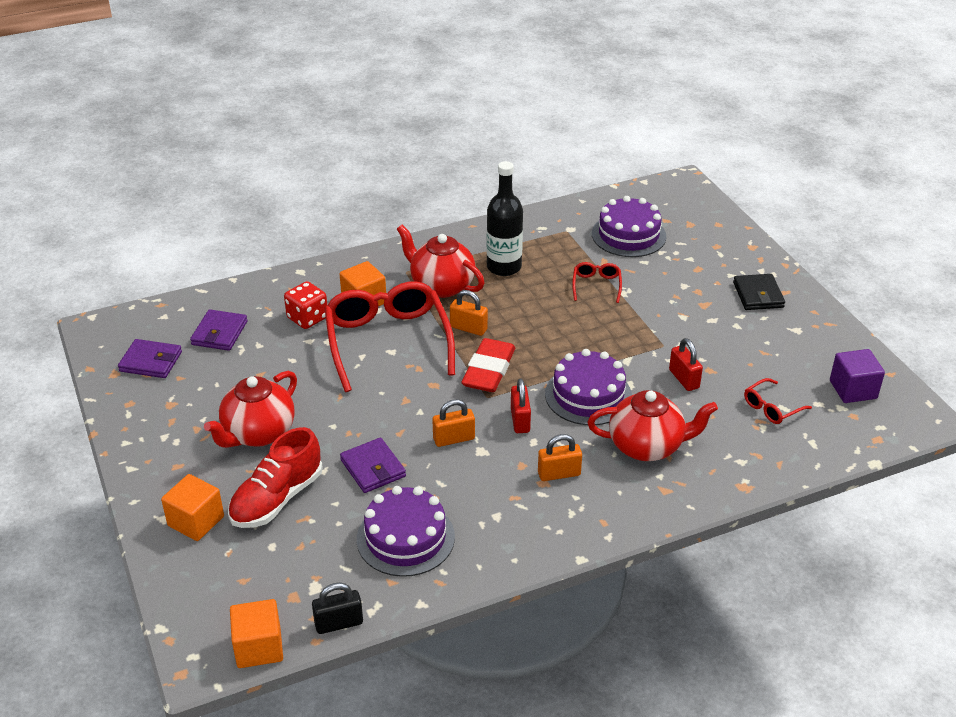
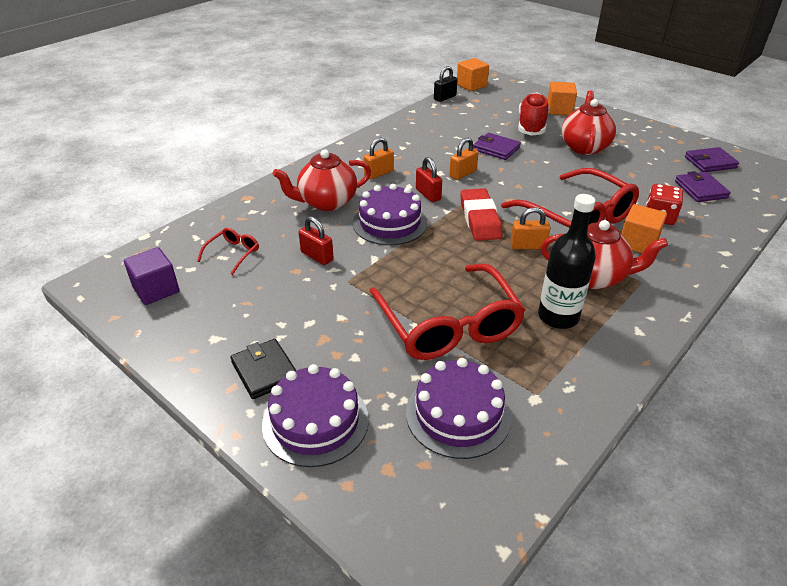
camera: 155 degrees right, 0 degrees up
(405, 538) = (444, 128): purple cake -> purple cake (315, 421)
(596, 285) = (449, 325): red glasses -> red glasses, size x2.32

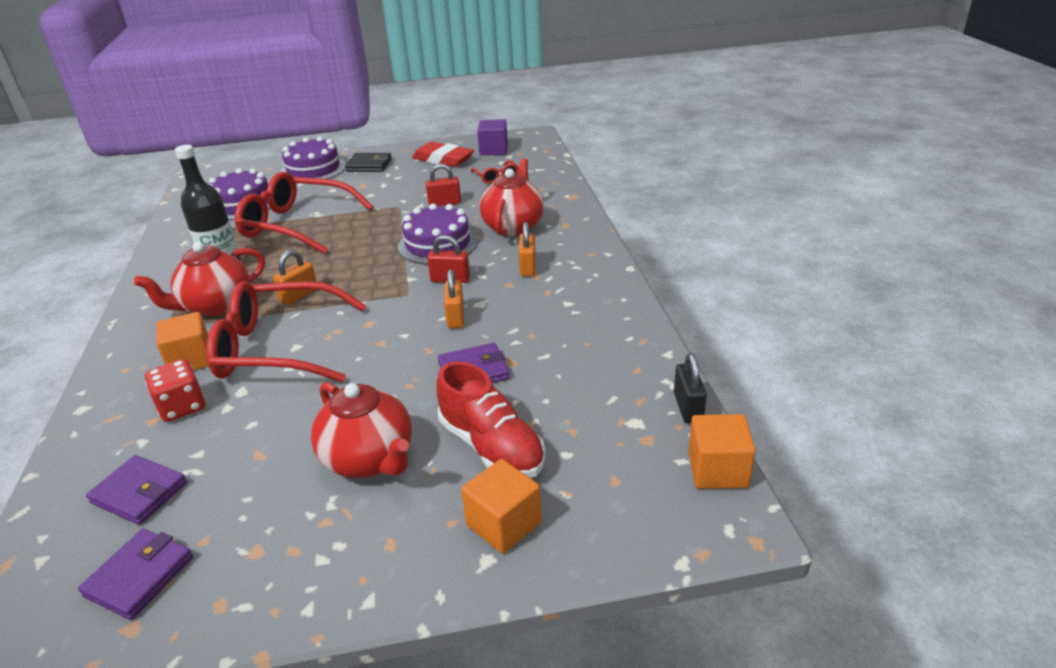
camera: 130 degrees right, 5 degrees down
(480, 219) = (371, 289): red eraser -> red eraser (443, 159)

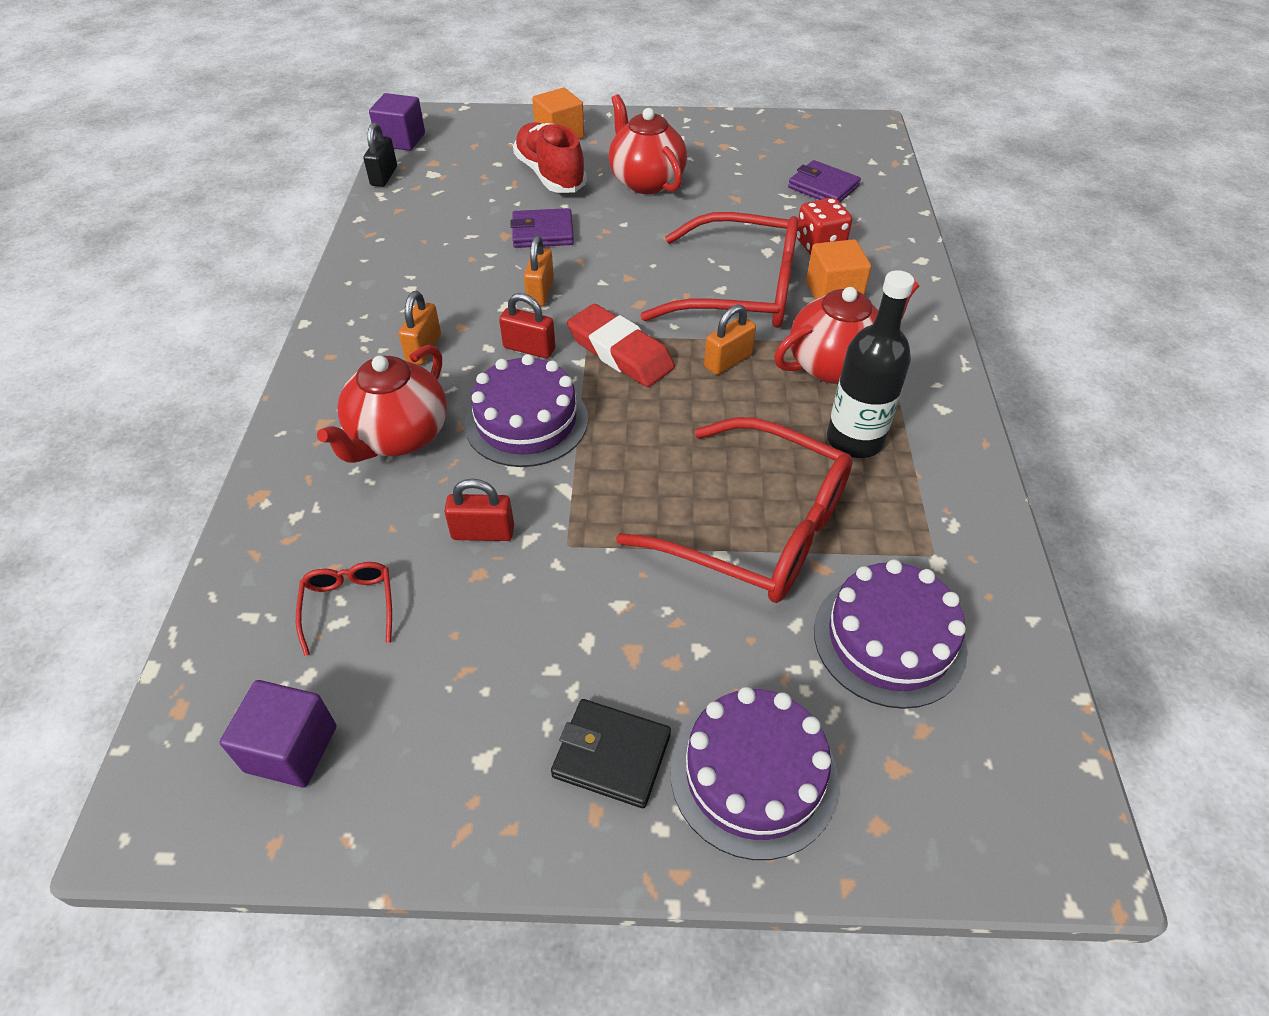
camera: 170 degrees left, 15 degrees up
(140, 576) = (797, 144): purple wallet -> none
(443, 159) = (429, 730): red eraser -> red eraser (620, 352)
(717, 470) = (401, 140): orange cube -> purple cube

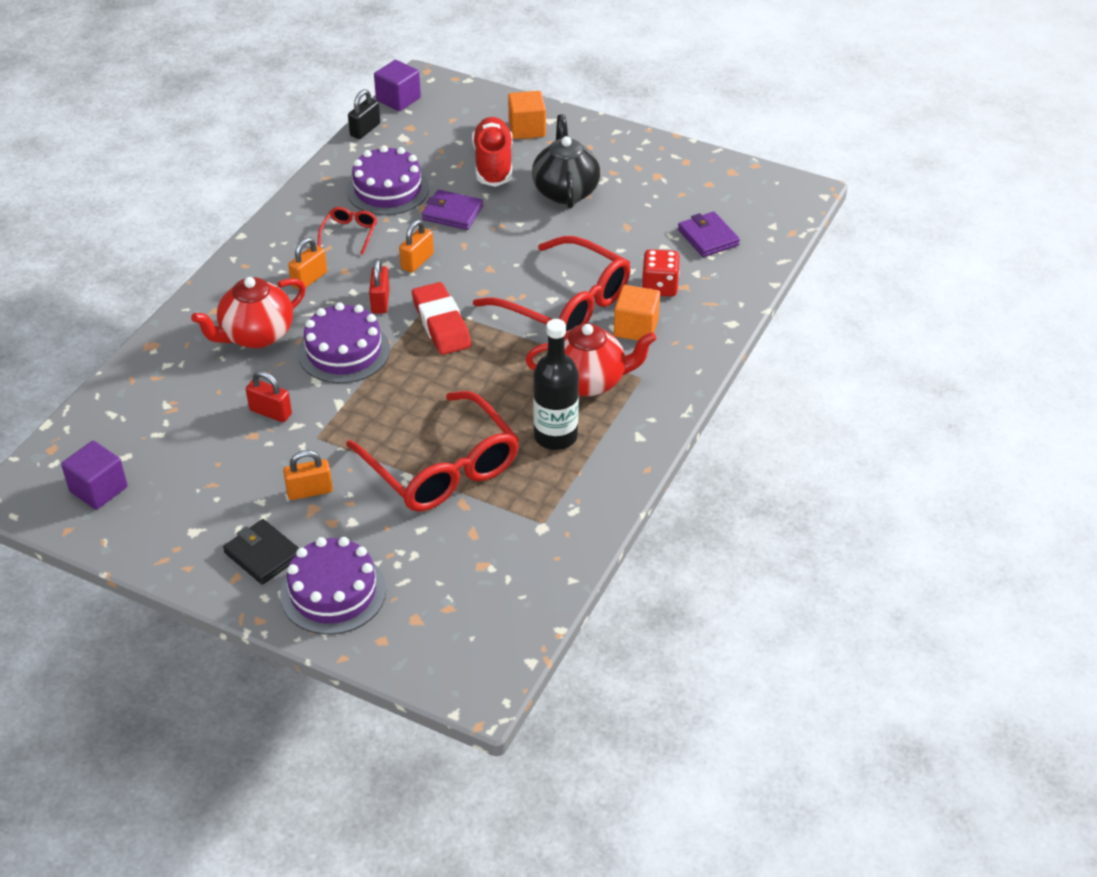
camera: 25 degrees right, 5 degrees down
(349, 606) = (168, 427): red glasses -> red glasses (350, 233)
(529, 348) = (380, 301): red padlock -> red padlock turned 45 degrees clockwise
(646, 181) = (565, 191): red teapot -> black teapot
(728, 361) = (512, 354): orange padlock -> orange padlock (309, 491)
(889, 639) = (470, 557): purple cake -> purple cake (387, 189)

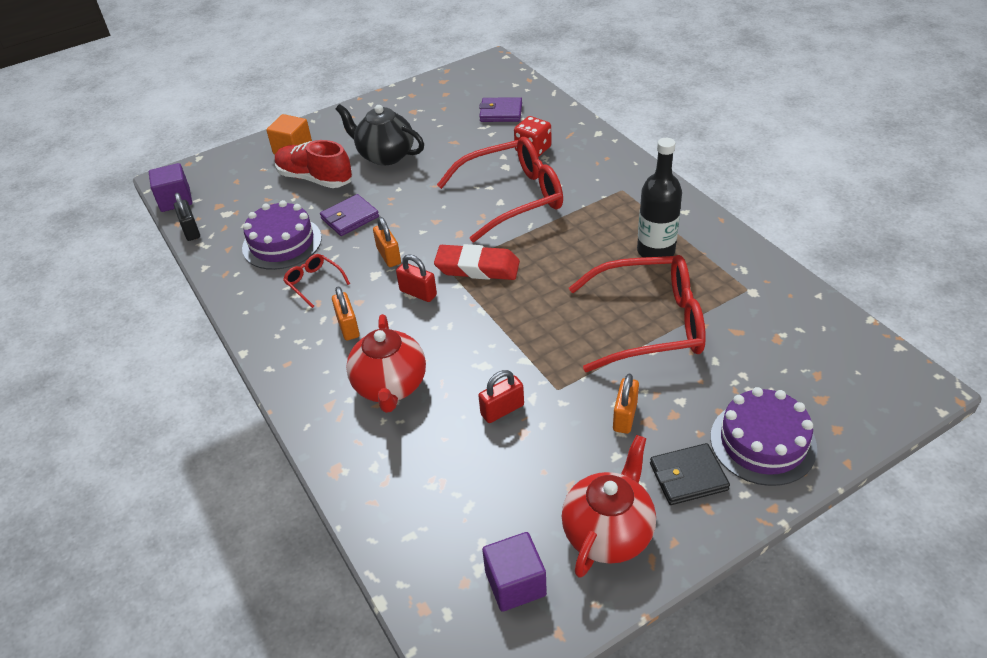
camera: 55 degrees left, 0 degrees up
(344, 351) = (462, 335): purple cake -> none
(588, 381) = (607, 215): red teapot -> red teapot (608, 532)
(636, 328) = (567, 174): orange cube -> none

